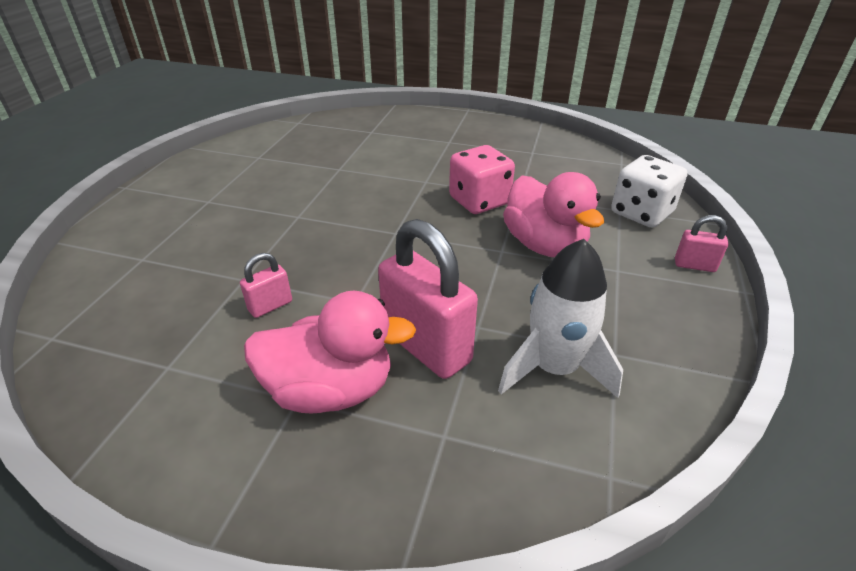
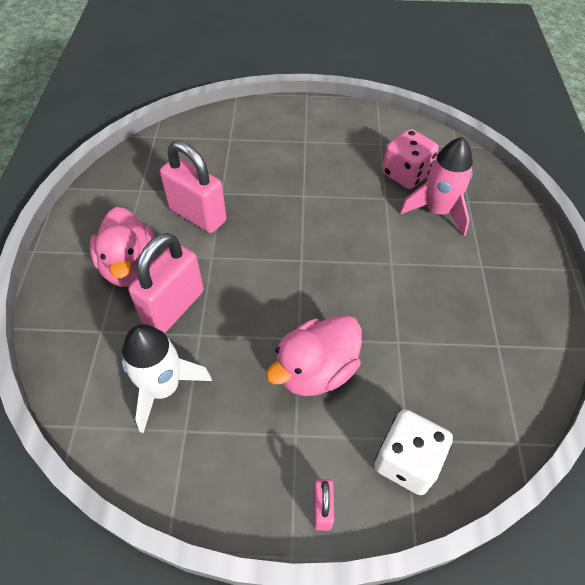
camera: 75 degrees right, 15 degrees up
(270, 306) = (198, 215): pink padlock -> pink padlock, size x2.09
(374, 147) = (437, 211): none -> pink rocket
(479, 201) = (372, 310): pink dice -> pink dice (406, 174)

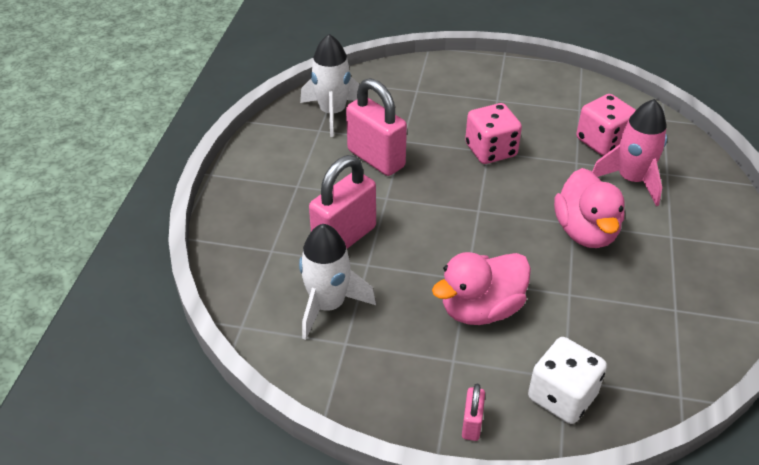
camera: 10 degrees right, 10 degrees down
(130, 267) = (304, 198): pink duck -> pink duck (585, 232)
(151, 170) = (332, 113): none -> white rocket
(305, 194) = (490, 150): none -> pink dice

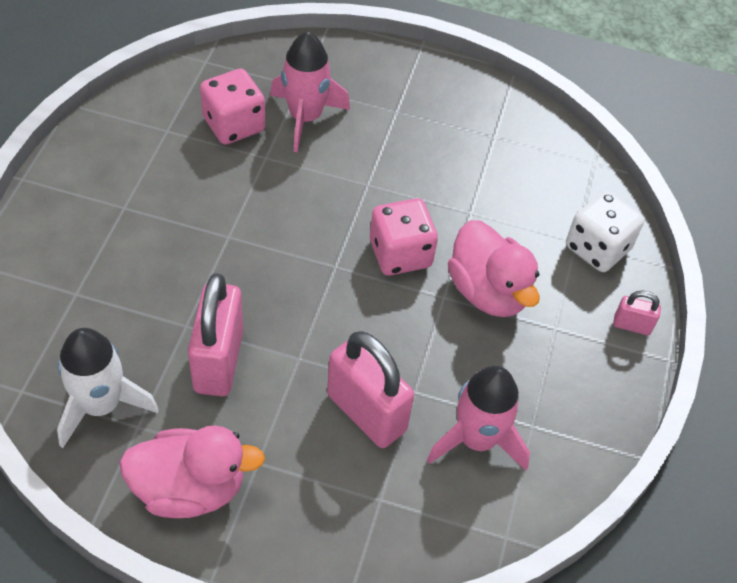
camera: 90 degrees left, 10 degrees up
(328, 305) = (476, 439): white rocket -> pink rocket
(376, 158) = (218, 361): pink padlock -> pink padlock turned 45 degrees counterclockwise
(490, 150) = (228, 233): pink dice -> pink dice (400, 254)
(585, 232) = (382, 177): pink duck -> pink duck (190, 488)

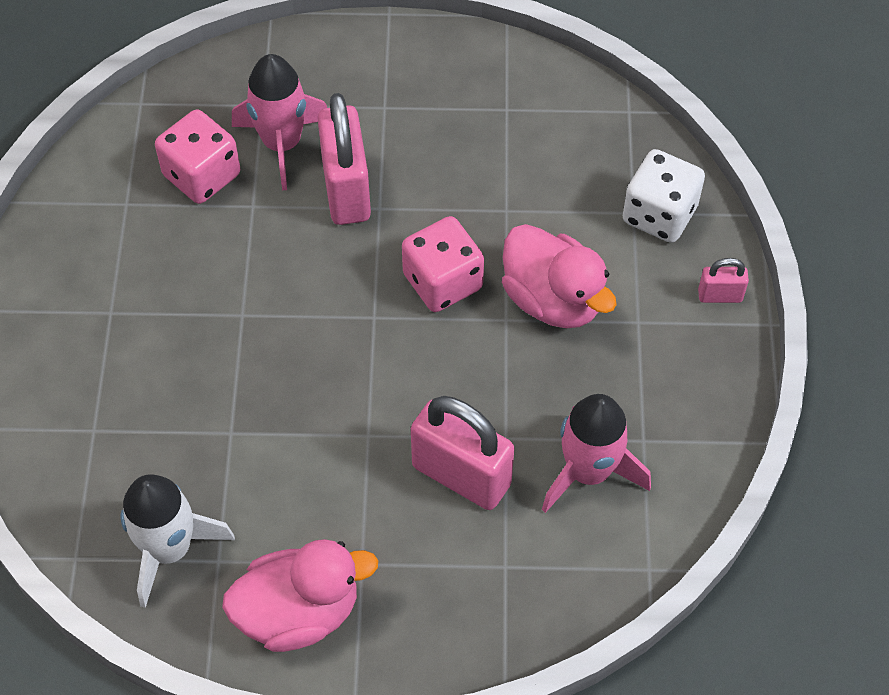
camera: 10 degrees left, 5 degrees up
(218, 361) = (281, 462): pink padlock -> pink padlock (346, 190)

